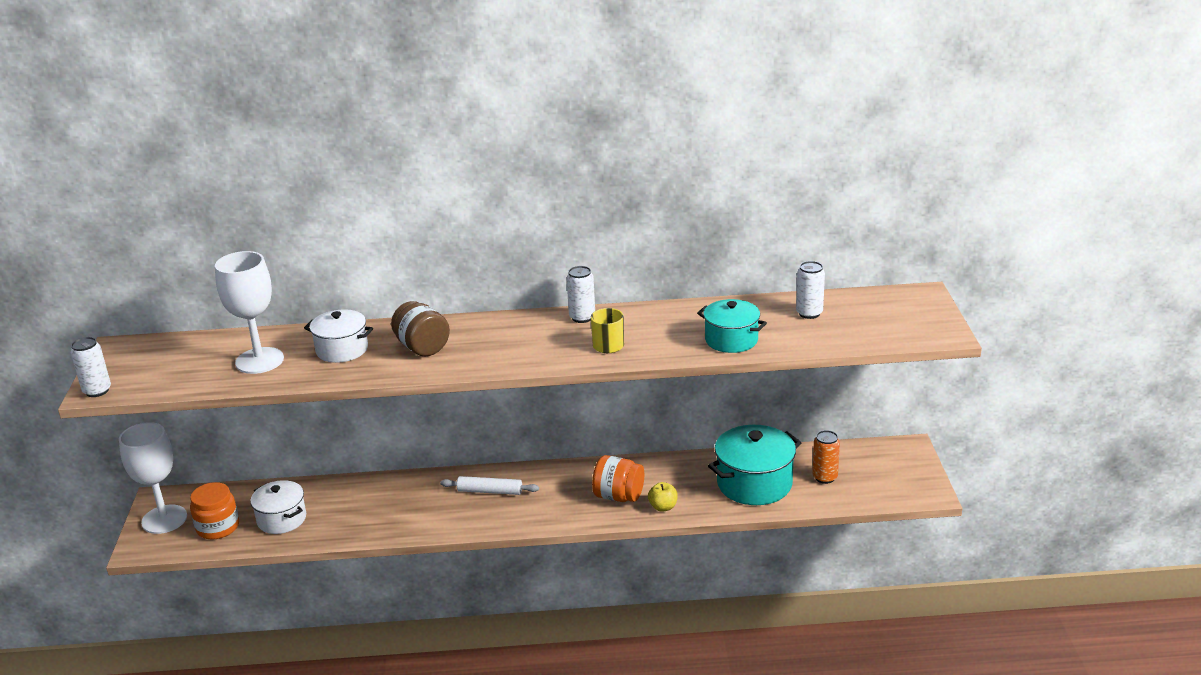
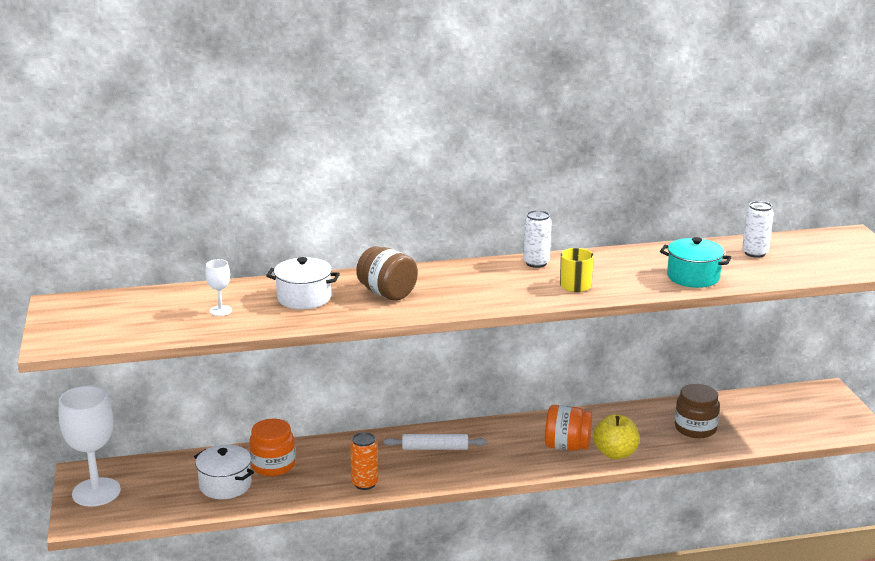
camera: 10 degrees left, 5 degrees down
(97, 391) = (54, 344): white can -> none
(218, 527) = (158, 496): orange jar -> orange jar (273, 465)
(259, 361) = (220, 311): white goblet -> white goblet, size x0.45
(663, 507) = (615, 453): yellow apple -> yellow apple, size x1.53
(754, 483) = (695, 428): turquoise pot -> brown jar
(824, 477) = (760, 419): orange can -> orange can (365, 483)

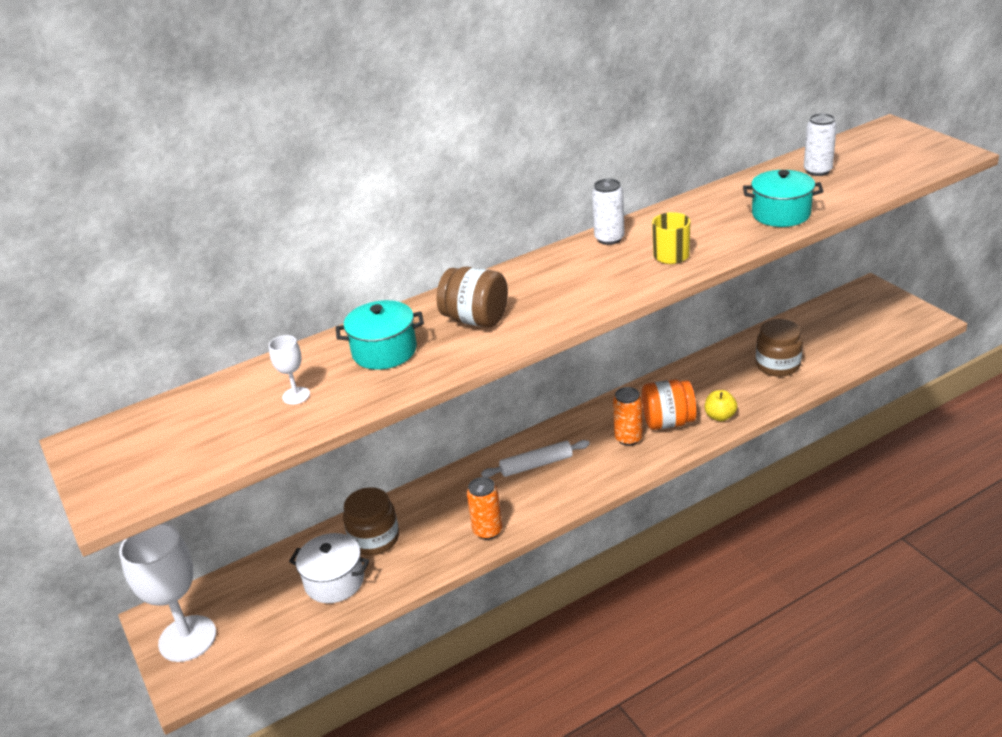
camera: 15 degrees left, 10 degrees up
(273, 465) = (374, 539): orange jar -> brown jar
(304, 298) = (384, 351): white pot -> turquoise pot
(525, 449) = (628, 438): none -> orange can
(615, 453) = (720, 416): yellow apple -> yellow apple, size x0.66

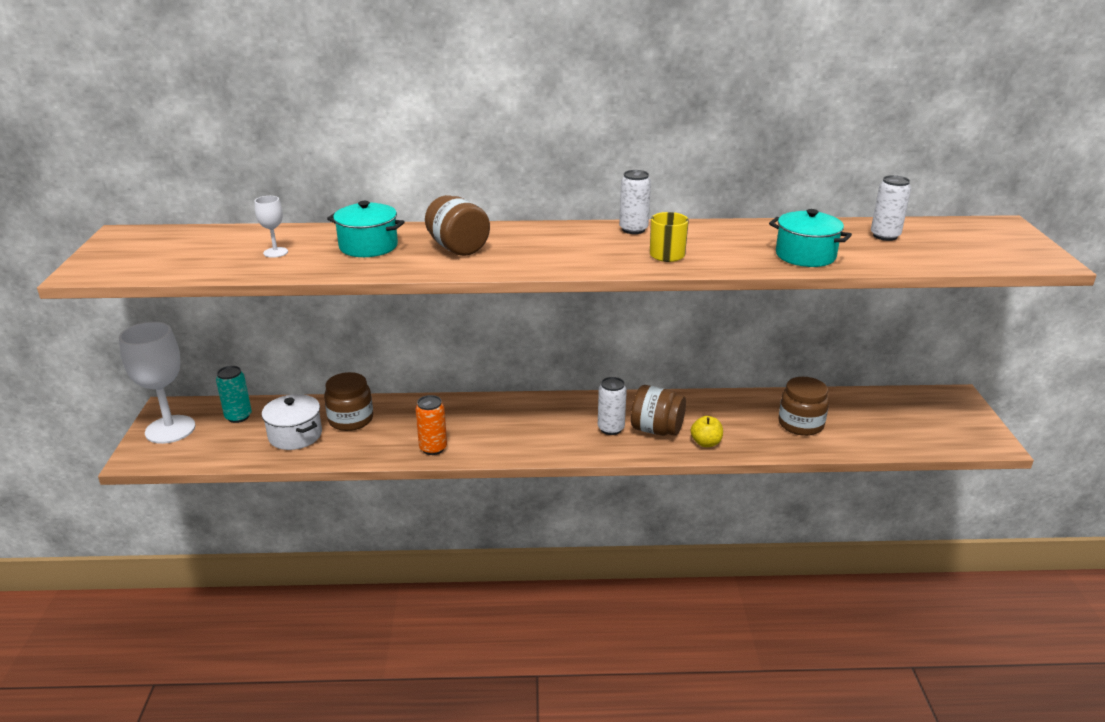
camera: 25 degrees right, 5 degrees down
(249, 590) = (238, 416): none -> turquoise can
(536, 464) = (518, 418): white rolling pin -> none
(628, 438) = (611, 428): orange can -> white can
(668, 422) = (656, 430): orange jar -> brown jar

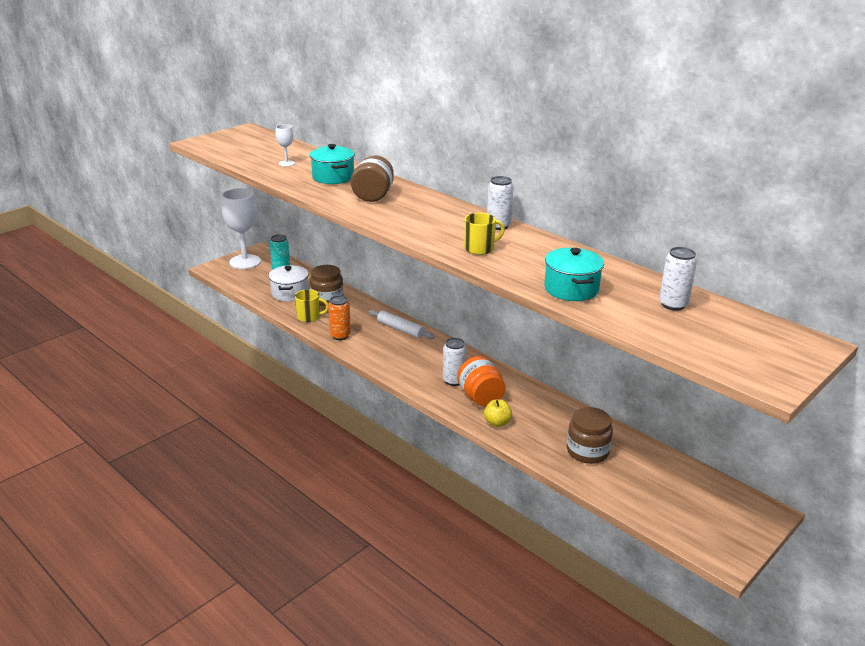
camera: 45 degrees right, 0 degrees up
(364, 448) = (309, 317): none -> yellow mug
(481, 409) = (400, 329): none -> white rolling pin
(656, 430) = (480, 397): brown jar -> orange jar

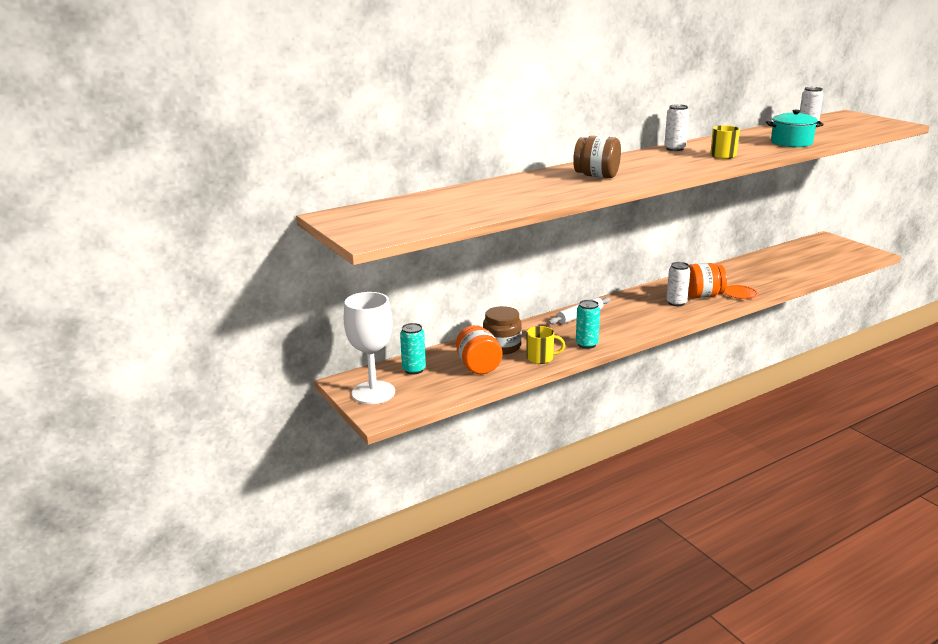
camera: 75 degrees left, 5 degrees down
(286, 163) = (481, 201): white goblet -> none
(290, 293) = (478, 366): white pot -> orange jar
(309, 317) = (540, 358): yellow mug -> yellow mug turned 75 degrees clockwise
(333, 177) = (537, 186): turquoise pot -> none
(340, 336) = (586, 344): orange can -> turquoise can
(497, 423) = (740, 294): yellow apple -> orange plate
(587, 451) = (773, 271): brown jar -> none

